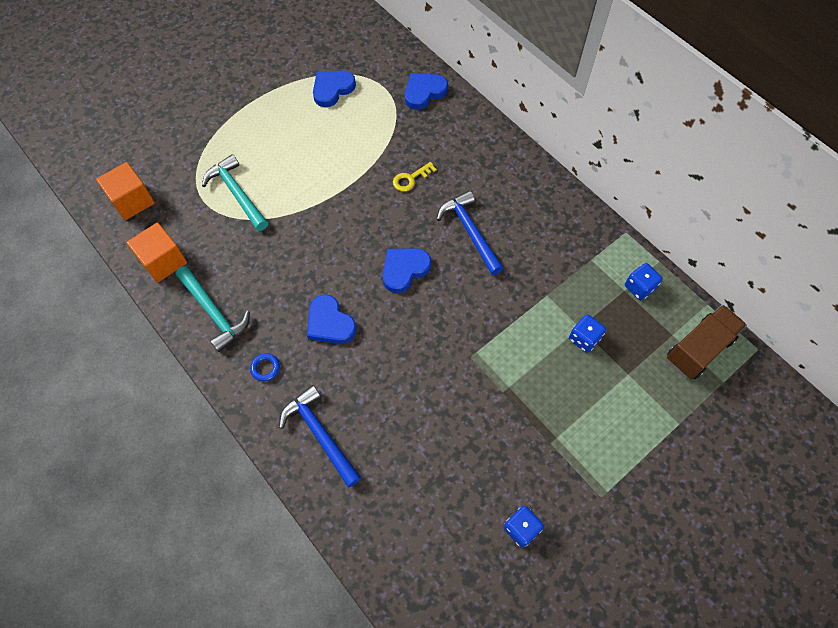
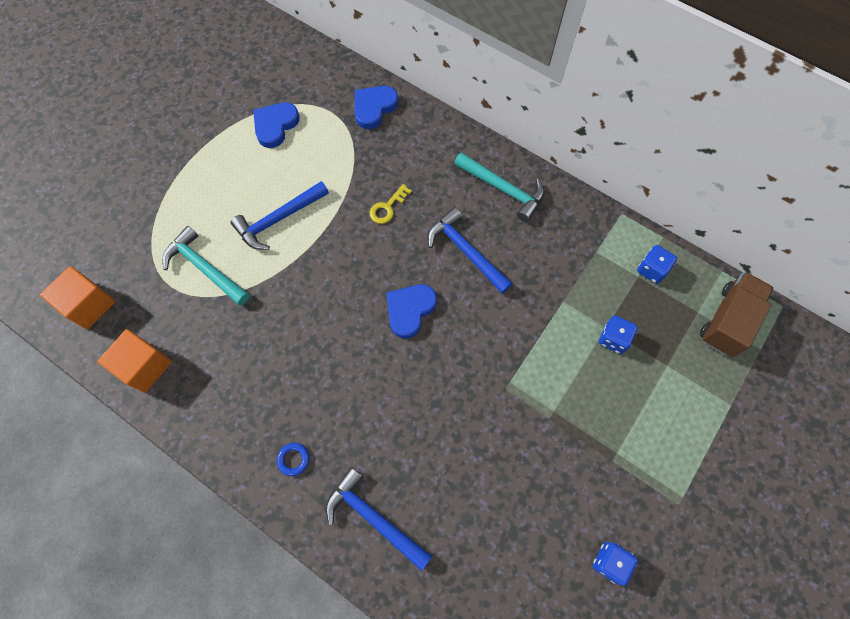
camera: 15 degrees left, 5 degrees up
(214, 312) = (219, 410): turquoise hammer -> turquoise hammer (503, 189)
(312, 168) = (279, 219): none -> blue hammer
(330, 323) = (348, 390): blue heart -> none

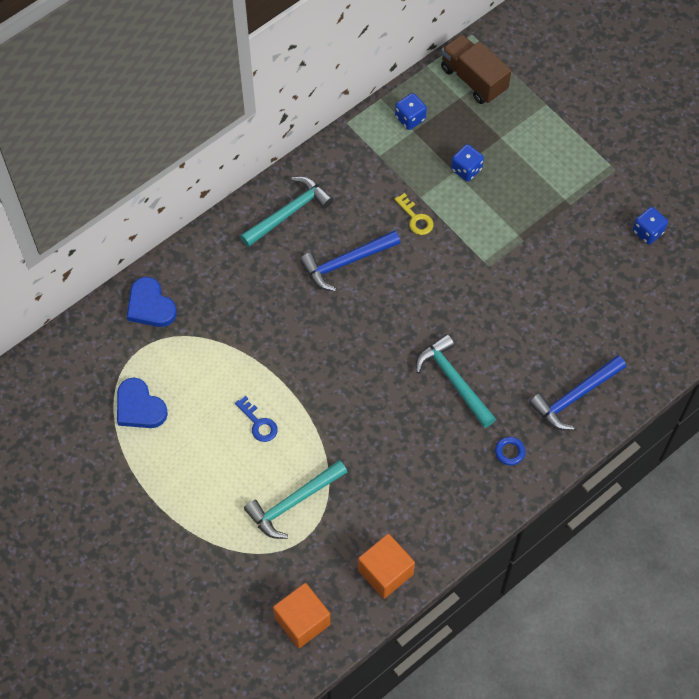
camera: 75 degrees left, 5 degrees down
(279, 219) = (258, 423): blue hammer -> blue key
(362, 383) = (453, 381): none -> turquoise hammer
(387, 207) = (276, 319): yellow key -> yellow key (415, 218)
(410, 310) = (393, 325): blue heart -> none

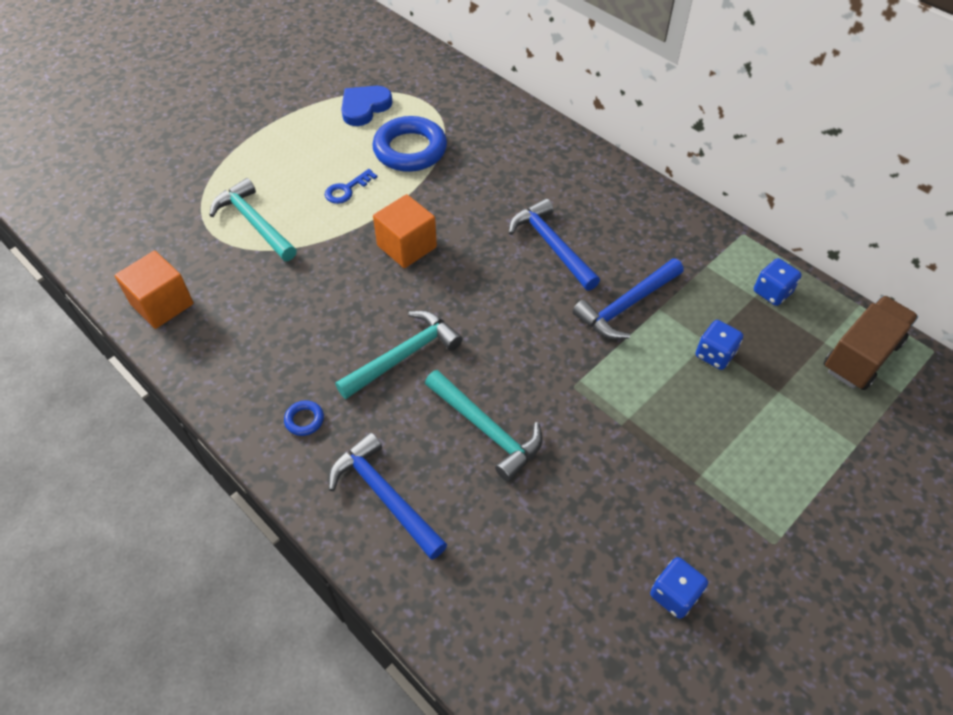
camera: 85 degrees right, 10 degrees down
(150, 306) = (475, 104): blue heart -> none
(210, 367) = (410, 150): none -> blue ring
(288, 212) = (606, 193): turquoise hammer -> turquoise hammer (486, 429)
(302, 621) = (120, 239): orange cube -> orange cube (407, 246)
(415, 218) = (627, 306): yellow key -> blue hammer

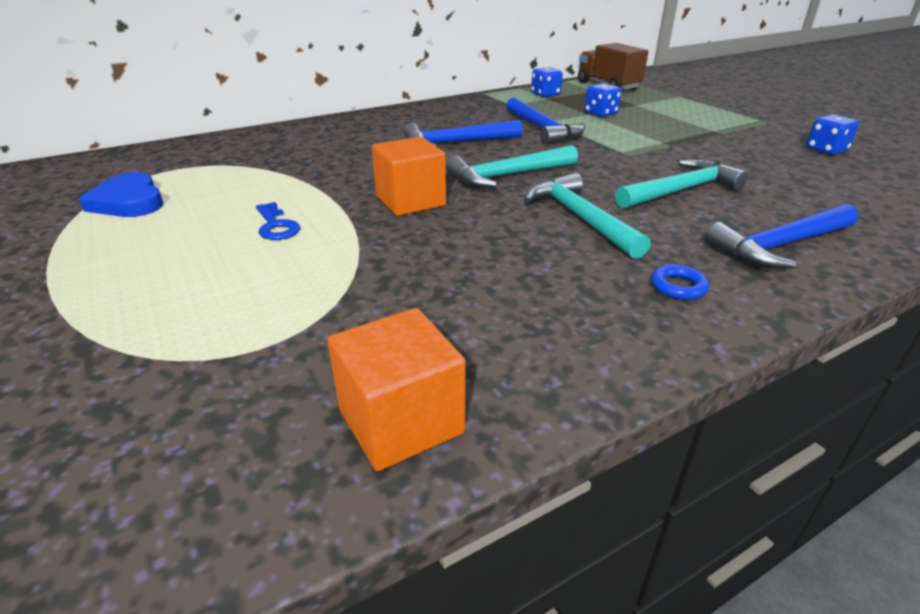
camera: 75 degrees left, 20 degrees down
(254, 223) = (271, 302): turquoise hammer -> turquoise hammer (508, 175)
(410, 150) = (248, 184): blue ring -> none

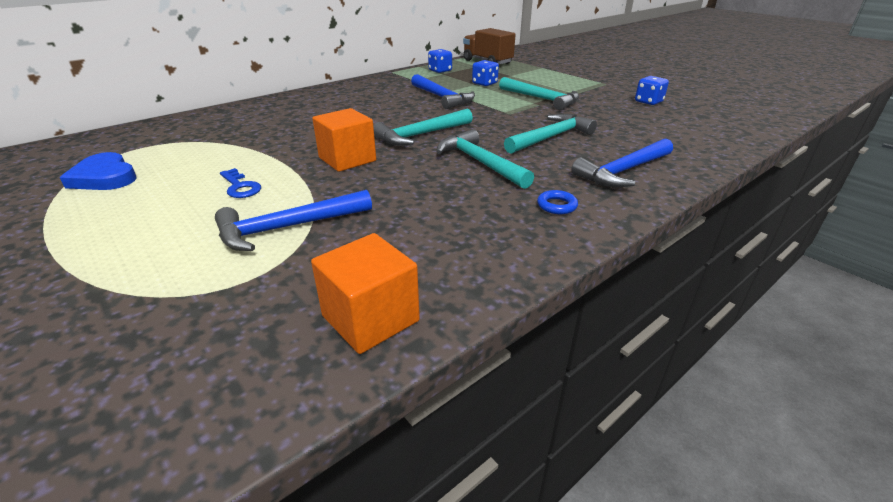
camera: 10 degrees left, 0 degrees up
(457, 143) = (376, 112): blue hammer -> blue hammer (288, 228)
(674, 137) = (541, 99): none -> turquoise hammer

